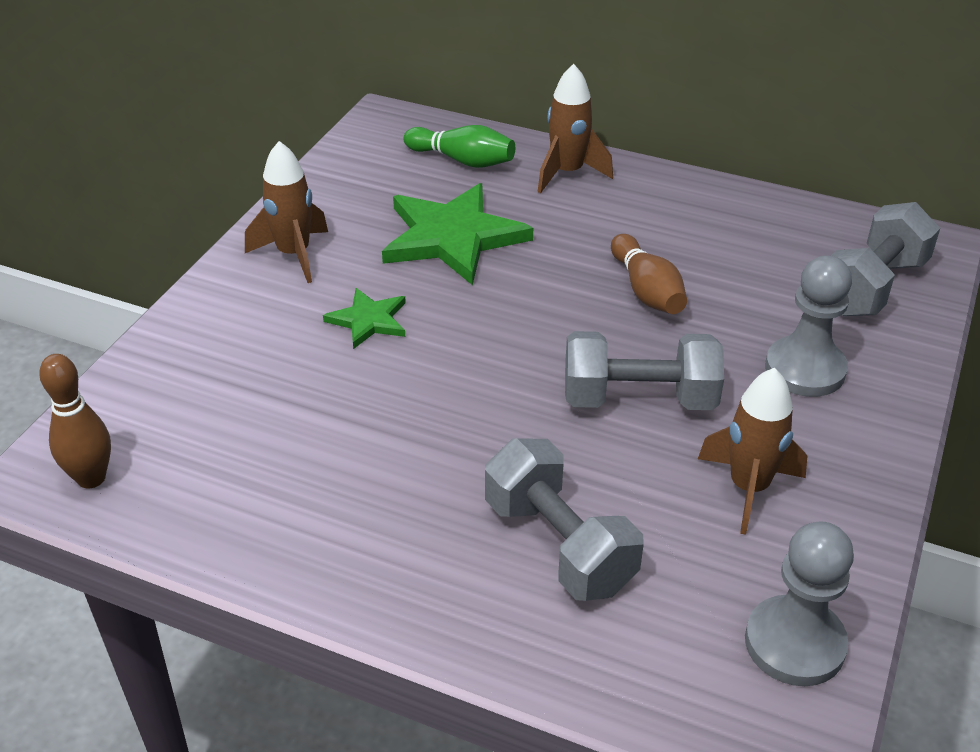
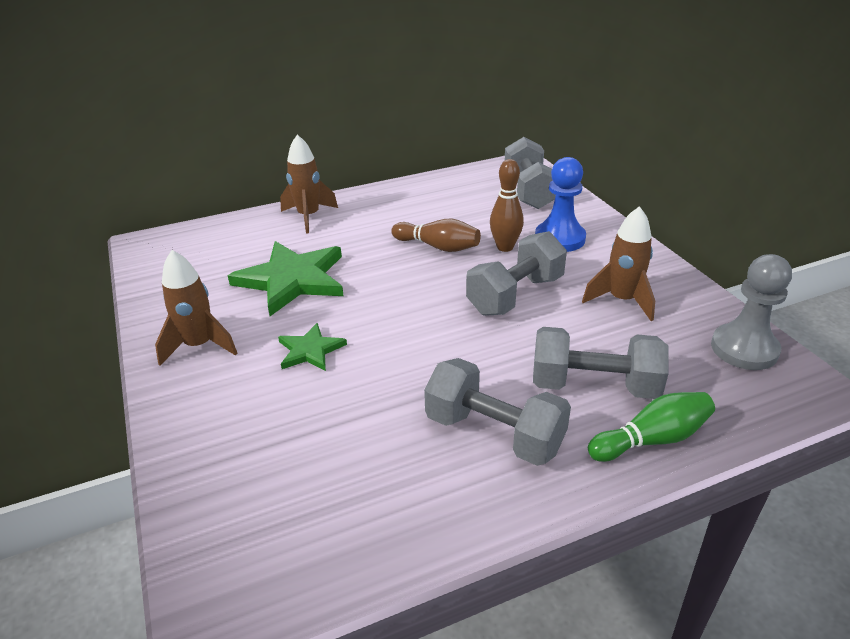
camera: 45 degrees left, 5 degrees down
(91, 478) = (261, 581): brown bowling pin -> brown bowling pin (505, 247)
(400, 511) = (494, 433): none -> grey dumbbell
(462, 160) = (235, 240): green bowling pin -> green bowling pin (652, 439)
(805, 369) = (559, 238): grey pawn -> blue pawn

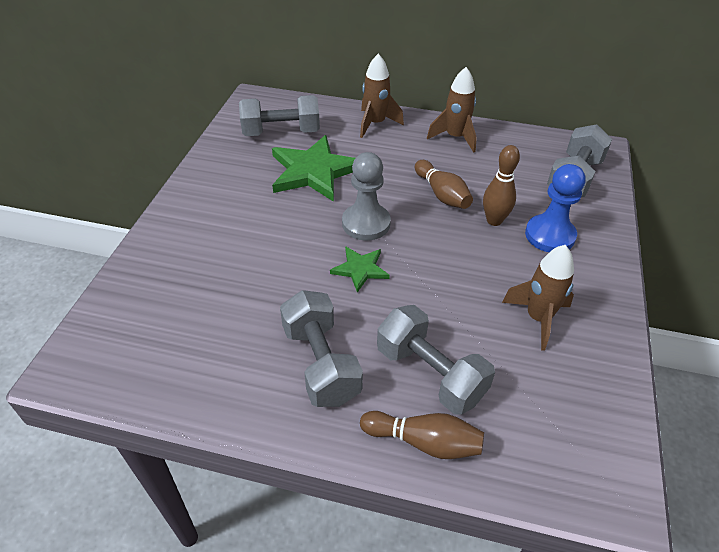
camera: 35 degrees right, 10 degrees up
(199, 346) = (214, 192): brown rocket -> brown rocket (455, 137)
(310, 350) = (272, 232): green star -> green star (360, 269)
(515, 295) = (455, 266): grey dumbbell -> grey dumbbell (281, 132)
(652, 439) = (424, 442): green bowling pin -> brown bowling pin
(744, 349) = (595, 422): grey pawn -> grey pawn (366, 223)

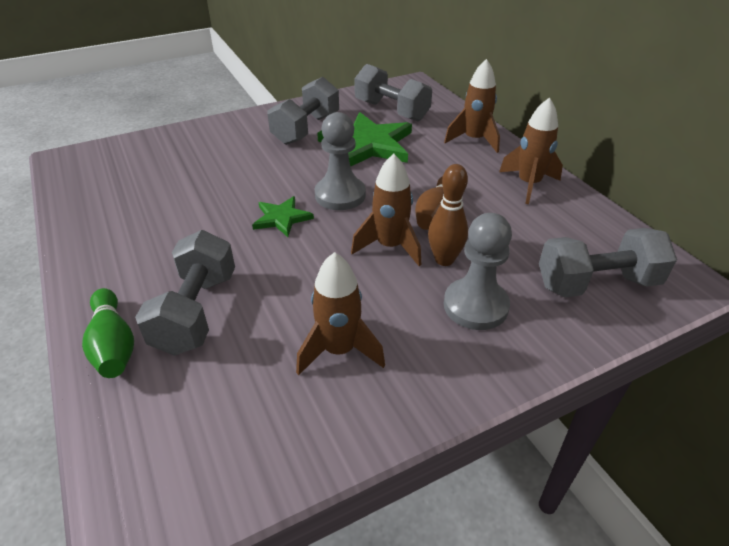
camera: 50 degrees right, 5 degrees down
(321, 363) = (156, 250): grey dumbbell -> grey dumbbell (306, 129)
(424, 442) = (113, 345): brown bowling pin -> green bowling pin
(455, 235) = (389, 246): none -> brown rocket
(550, 235) = (475, 306): blue pawn -> grey pawn

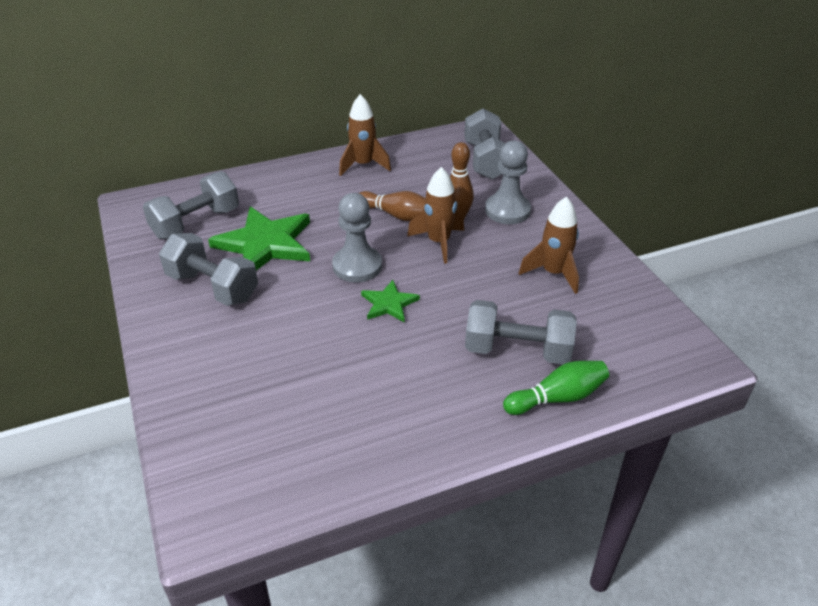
camera: 85 degrees left, 0 degrees up
(474, 140) = (281, 180): brown rocket -> none

